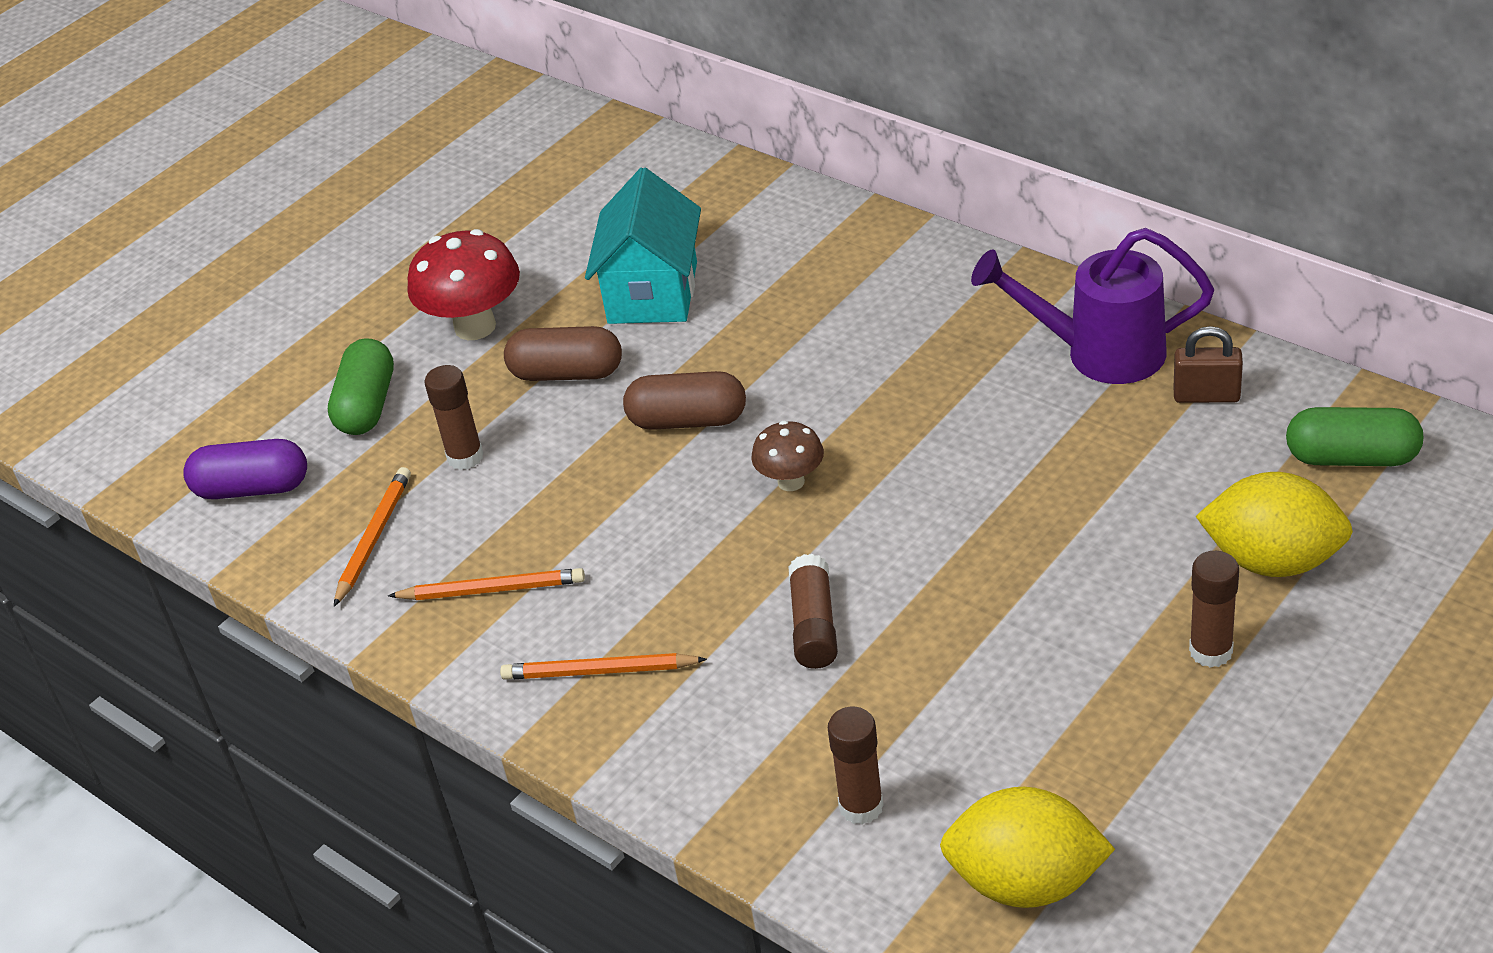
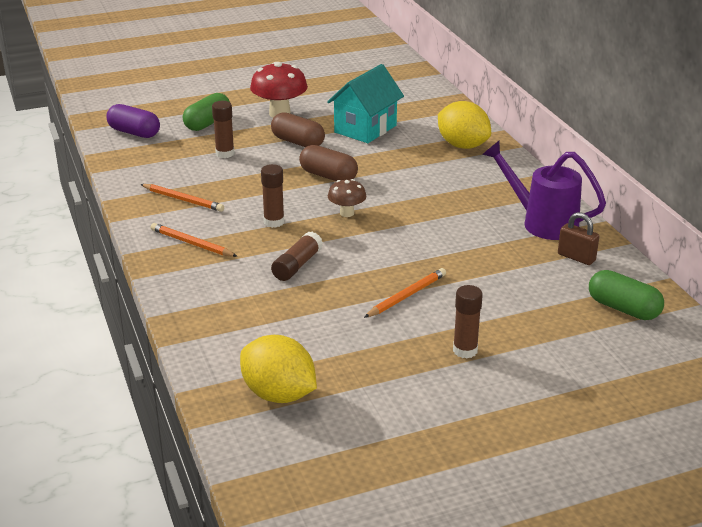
camera: 25 degrees right, 10 degrees down
(374, 538) = (159, 165): orange pencil -> orange pencil (406, 296)
(861, 806) = (241, 335): brown glue stick -> brown glue stick (274, 222)
(1272, 560) = (536, 330): yellow lemon -> yellow lemon (462, 145)

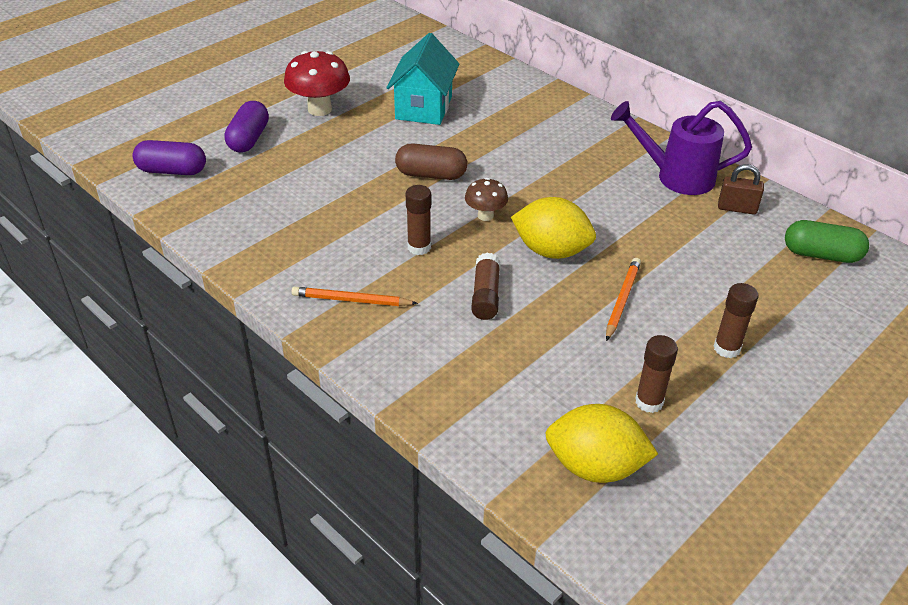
camera: 25 degrees left, 10 degrees up
(183, 200) = (297, 245): orange pencil -> none
(207, 123) = (249, 139): green capsule -> purple capsule
(225, 154) = (298, 173): brown glue stick -> brown glue stick (649, 402)
(298, 142) = (366, 140): brown capsule -> none
(462, 145) = (534, 106): yellow lemon -> yellow lemon (551, 251)

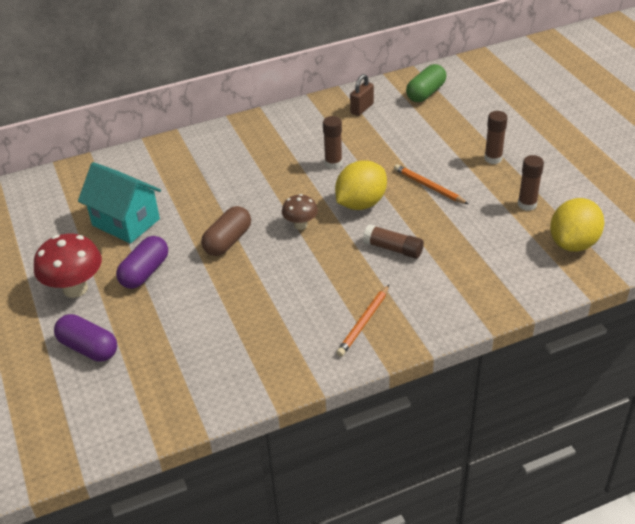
camera: 65 degrees left, 0 degrees up
(172, 171) = (103, 415): purple capsule -> purple capsule (145, 272)
(419, 247) = (319, 270): brown glue stick -> brown glue stick (333, 163)
(676, 177) = (311, 122): purple watering can -> none

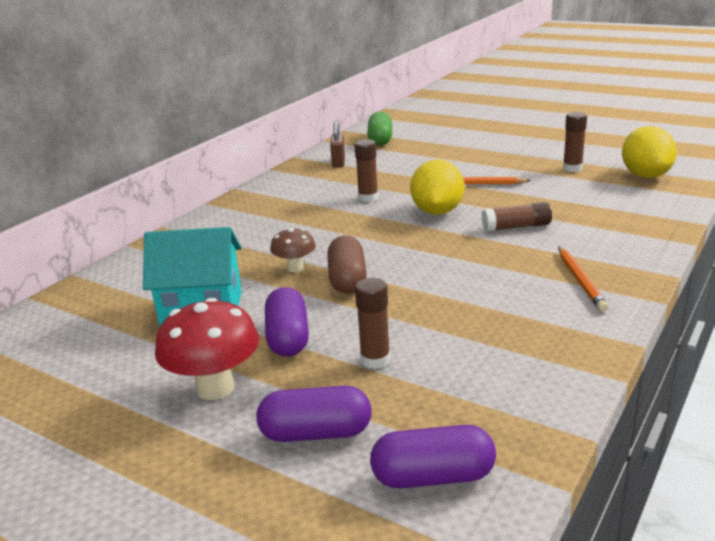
camera: 35 degrees left, 15 degrees down
(109, 408) = (433, 477): none -> purple capsule
(300, 225) = (404, 243): brown mushroom -> brown mushroom (295, 268)
(493, 158) = (499, 155): brown glue stick -> brown glue stick (375, 360)

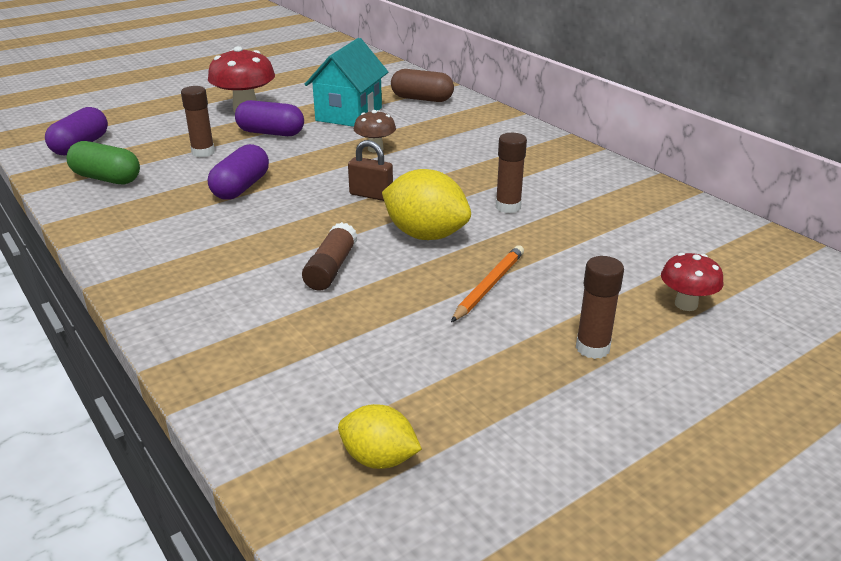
camera: 110 degrees right, 5 degrees up
(316, 433) = (162, 127): purple capsule -> purple capsule (241, 188)
(338, 162) = (657, 214): brown padlock -> brown padlock (371, 195)
(347, 279) = (327, 164): brown capsule -> brown capsule (422, 99)
(380, 140) = (750, 263): green capsule -> green capsule (107, 178)
(440, 146) = (686, 304): none -> red mushroom
(572, 168) = (481, 392): brown glue stick -> brown glue stick (592, 348)
(580, 280) = (179, 260): orange pencil -> none
(645, 175) = (379, 458): yellow lemon -> yellow lemon, size x0.60

